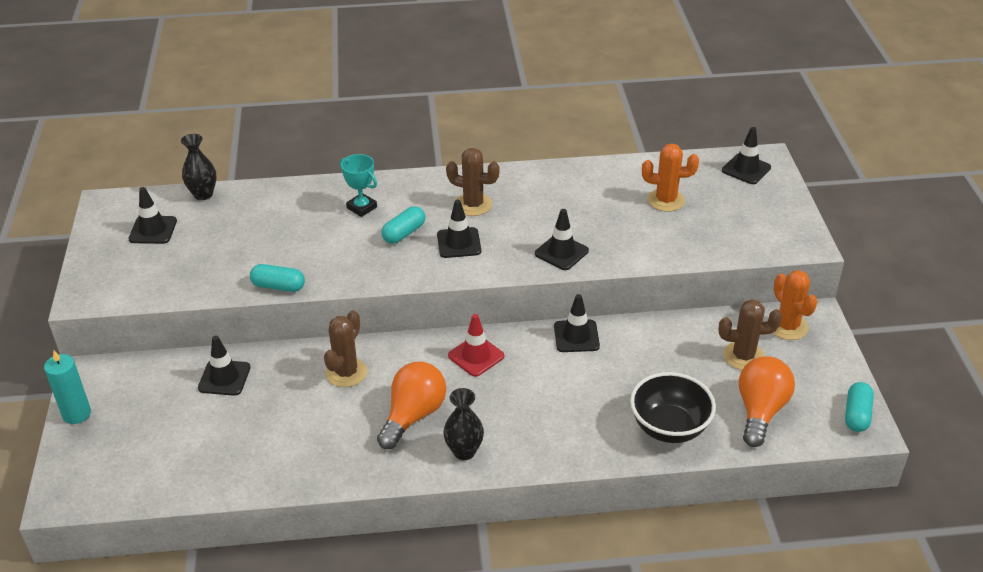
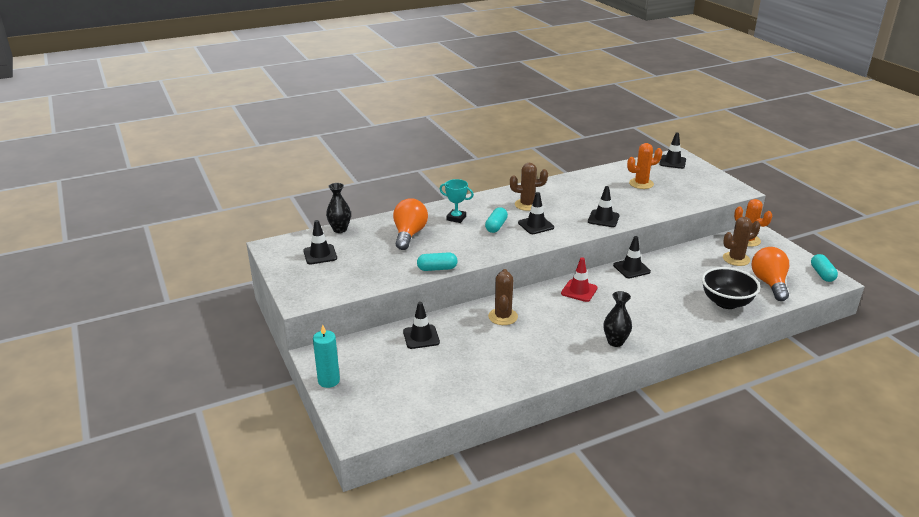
camera: 20 degrees left, 10 degrees down
(413, 415) = (566, 330): orange light bulb -> orange light bulb (409, 234)

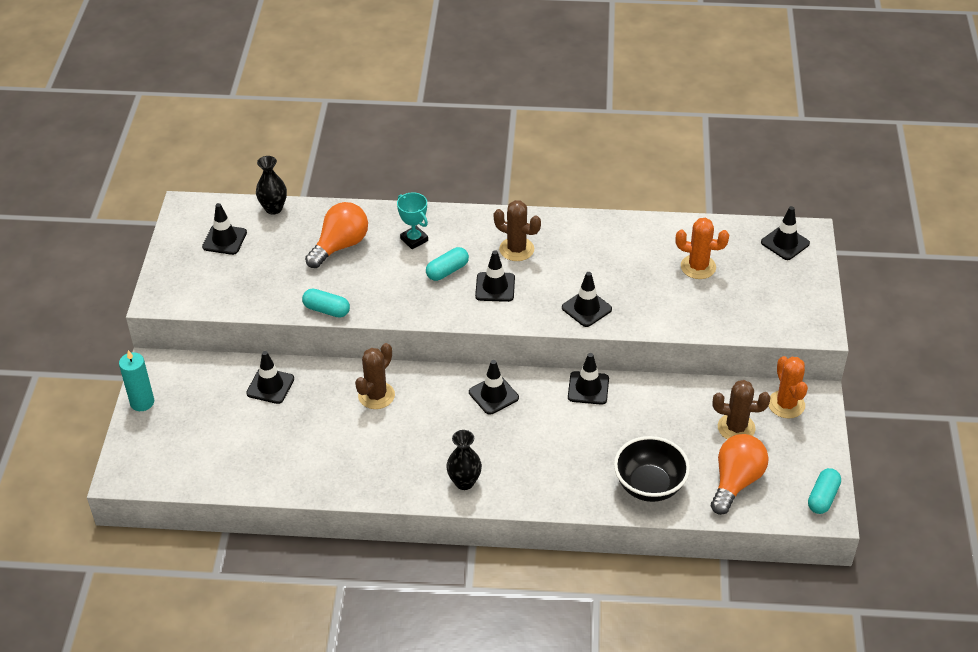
camera: 30 degrees right, 15 degrees up
(579, 291) = (493, 395): red traffic cone -> black traffic cone

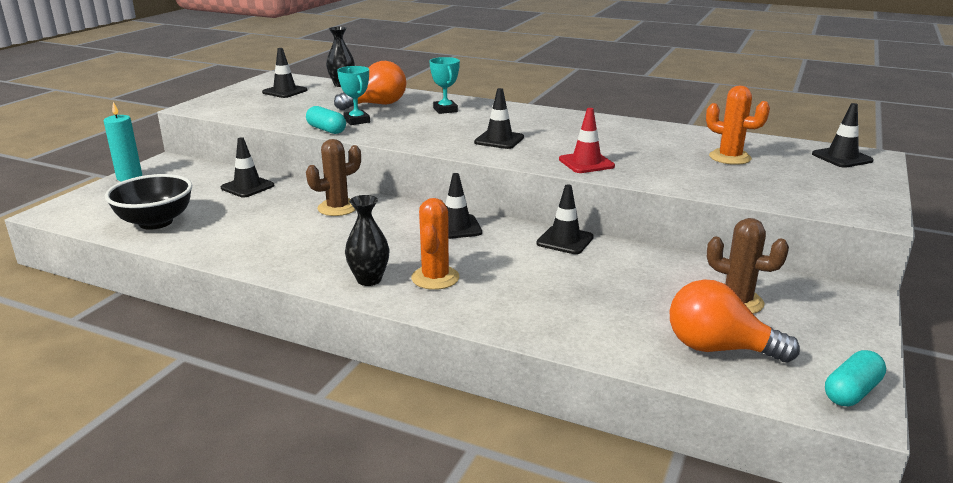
camera: 20 degrees right, 20 degrees down
(343, 285) = (356, 121): none -> turquoise trophy
(447, 271) = (460, 127): turquoise capsule -> none
(516, 249) = (538, 125): brown cactus -> none
(586, 308) = (586, 163): black traffic cone -> red traffic cone
(649, 486) = (593, 327): black bowl -> black bowl (156, 222)
(736, 482) = (718, 348): orange light bulb -> orange light bulb turned 120 degrees counterclockwise
(786, 404) = (814, 295): orange cactus -> orange cactus (435, 278)

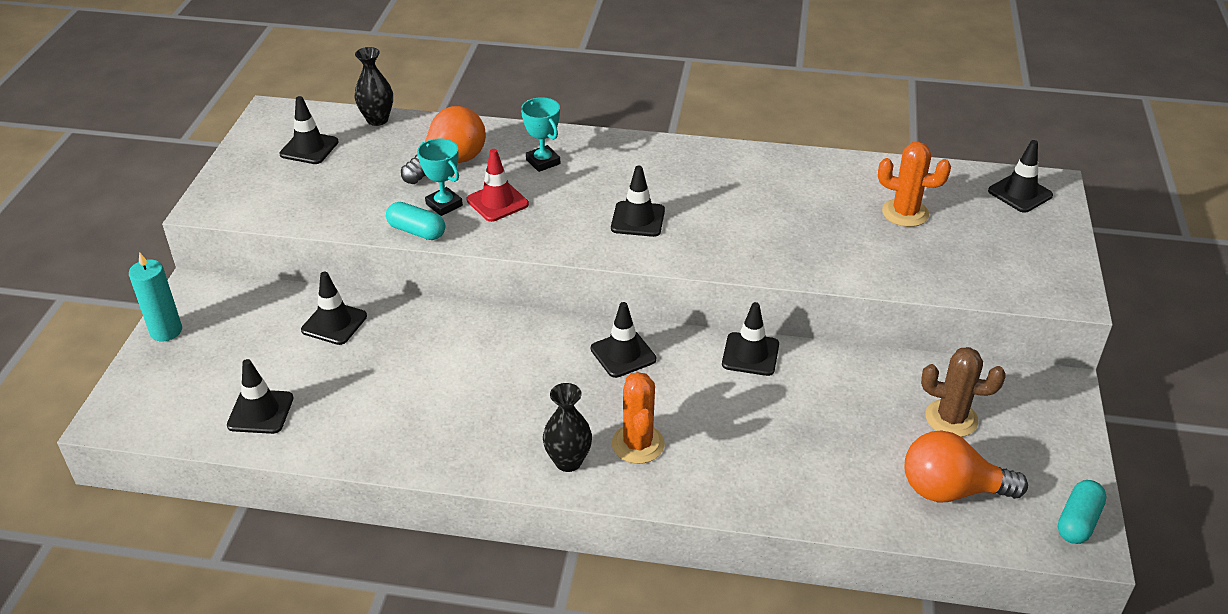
camera: 15 degrees left, 15 degrees up
(156, 222) = (260, 412): black bowl -> black traffic cone
(337, 208) = (468, 344): brown cactus -> none
(586, 163) = (755, 251): red traffic cone -> red traffic cone (497, 202)

